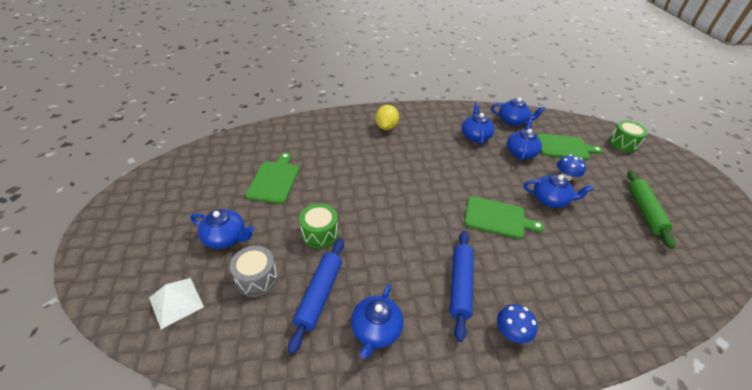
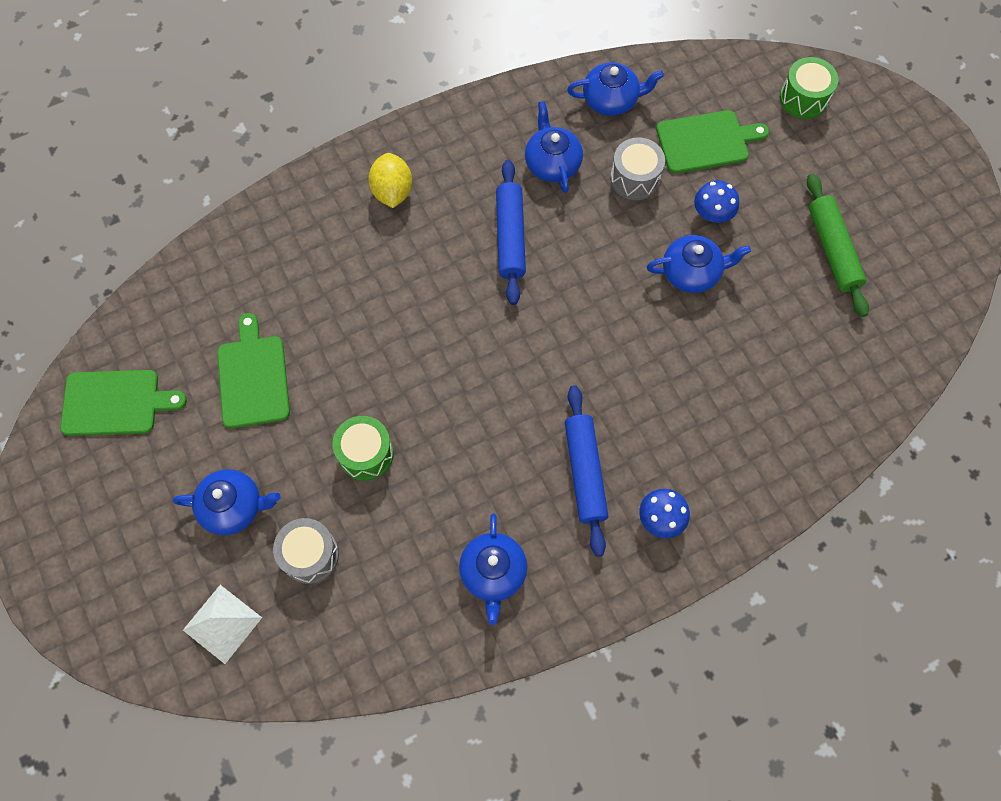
camera: 15 degrees left, 25 degrees up
(319, 295) = (404, 550): blue rolling pin -> blue rolling pin (510, 237)
(497, 218) = (617, 337): green cutting board -> green cutting board (115, 403)
(521, 152) = (635, 178): blue teapot -> grey drum

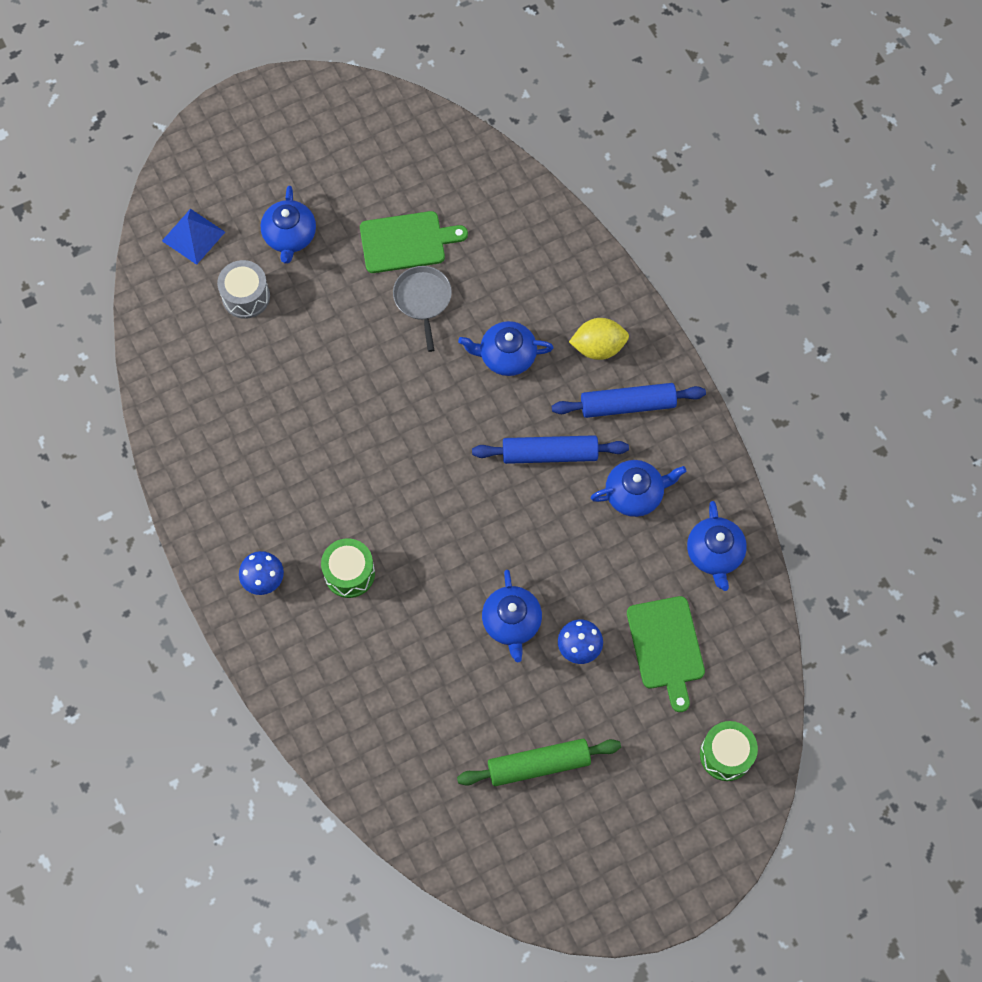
camera: 90 degrees right, 0 degrees up
(115, 403) = (385, 139): green cutting board -> none
(222, 624) = (193, 236): white pyramid -> blue pyramid
(326, 359) = (423, 299): none -> grey pan
(366, 454) = (333, 335): green drum -> green drum (349, 573)
(493, 572) = (223, 439): blue teapot -> blue teapot (506, 356)
(584, 472) = (309, 515): blue rolling pin -> blue rolling pin (627, 405)
(635, 178) = (619, 573): grey drum -> none

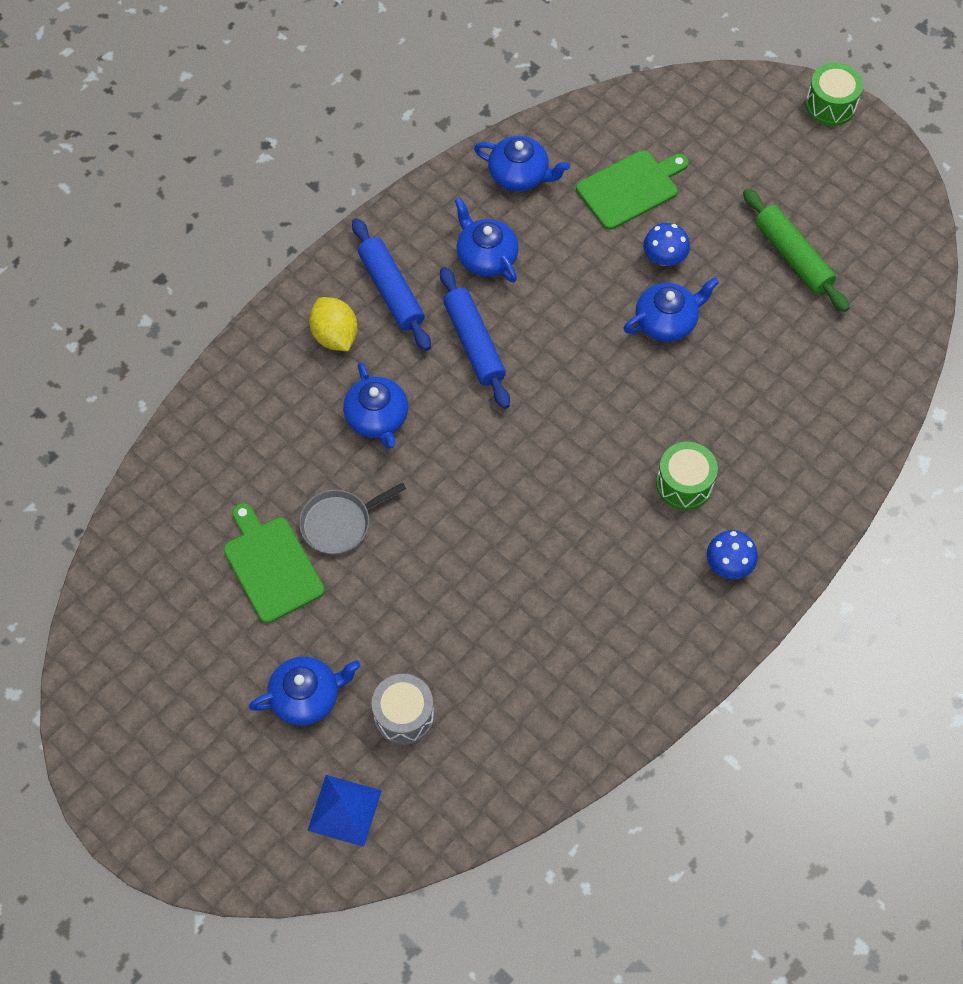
camera: 110 degrees left, 5 degrees down
(714, 553) = (520, 175): blue teapot -> blue teapot turned 45 degrees clockwise
(726, 754) = (709, 116): green drum -> green drum (830, 105)

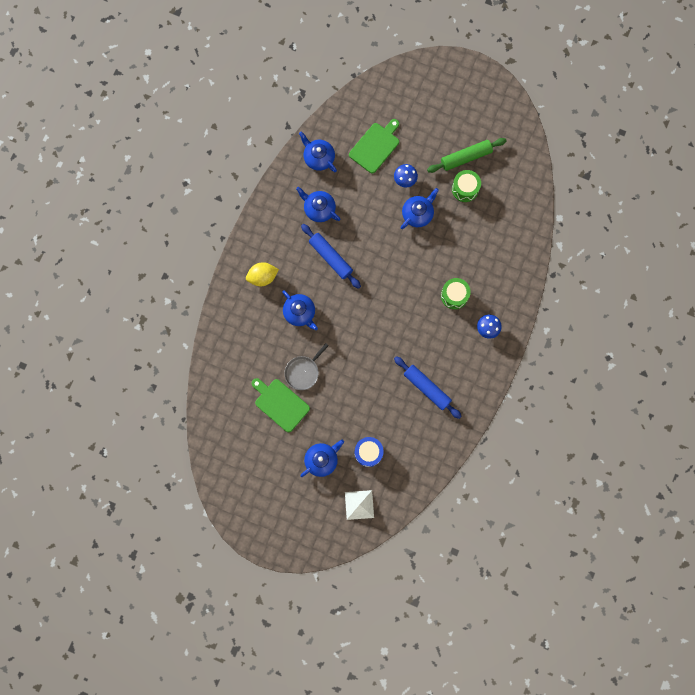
camera: 20 degrees left, 15 degrees up
(335, 336) = (262, 277): yellow lemon -> yellow lemon turned 60 degrees counterclockwise
(344, 810) = (359, 505): blue pyramid -> white pyramid
(391, 291) = (280, 243): blue rolling pin -> blue rolling pin (427, 388)
(404, 715) = (368, 452): grey drum -> blue drum
(520, 175) = (318, 157): blue teapot -> blue teapot turned 135 degrees counterclockwise
(792, 257) = (466, 157): green rolling pin -> green rolling pin turned 60 degrees counterclockwise
(830, 105) = (457, 64): green drum -> green drum (465, 189)

